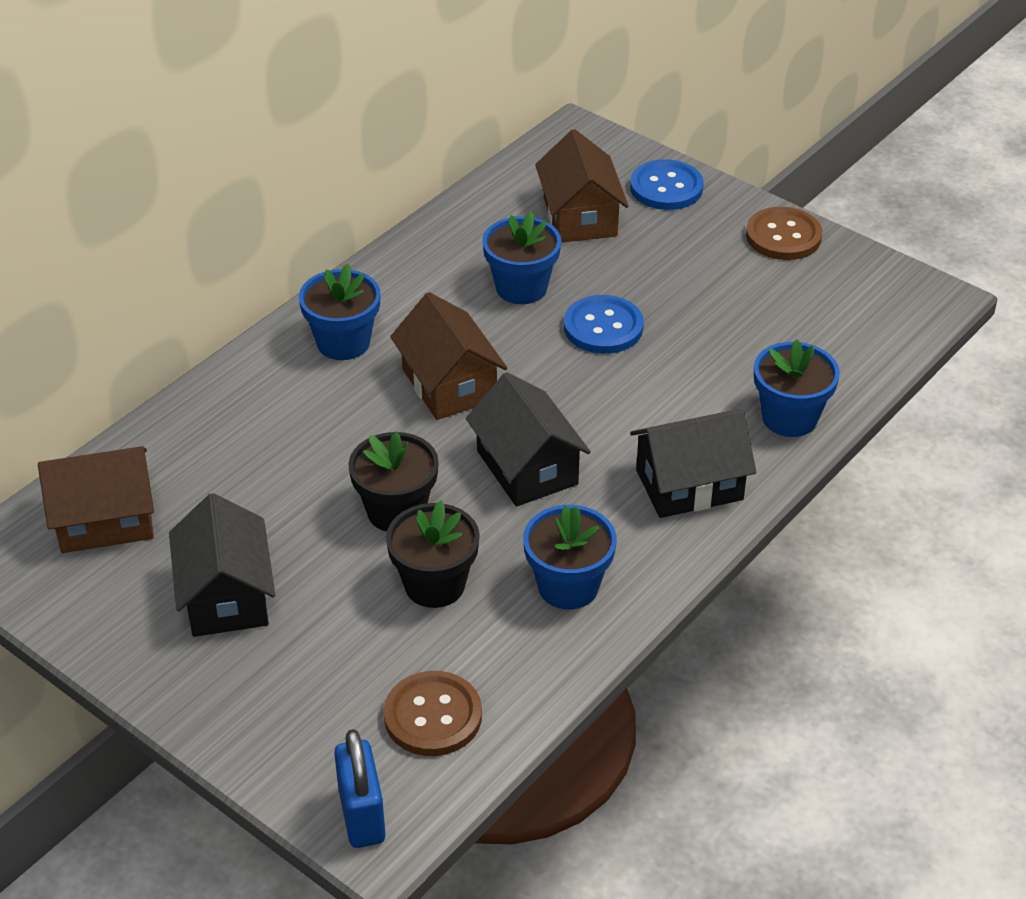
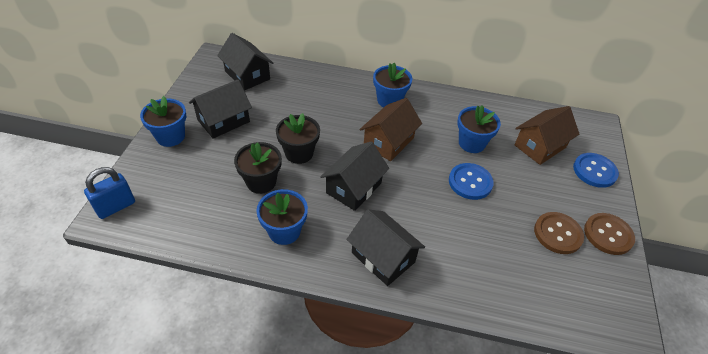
camera: 60 degrees right, 5 degrees up
(105, 521) = (247, 75): brown house -> black house
(433, 716) = (181, 210): brown button -> brown button (557, 234)
(789, 418) = (465, 287): blue flower pot -> blue flower pot (170, 136)

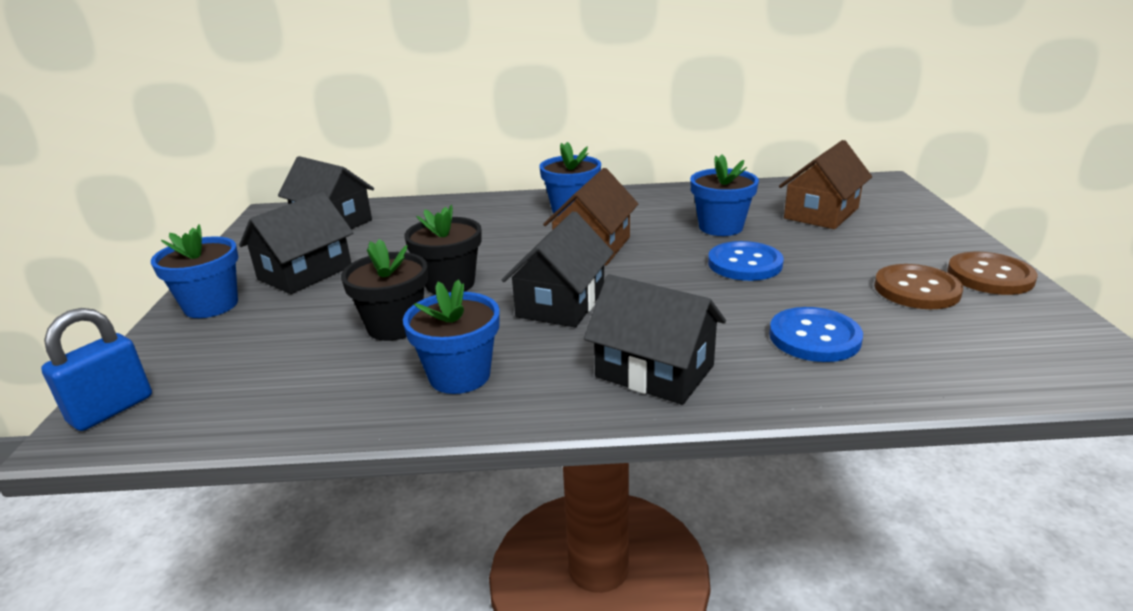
camera: 10 degrees left, 20 degrees down
(594, 171) = (916, 221): blue button -> blue button (814, 337)

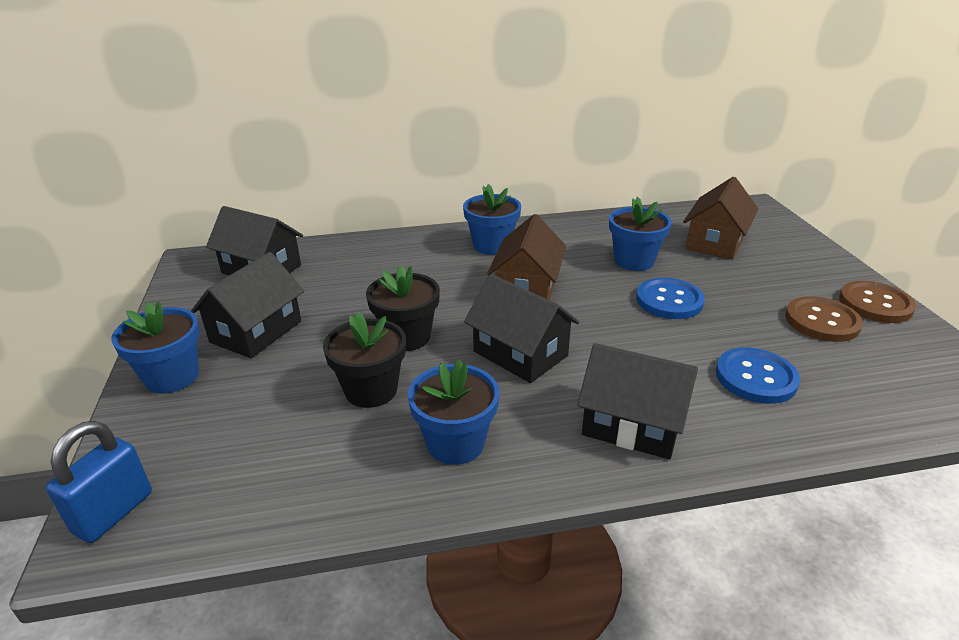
camera: 10 degrees left, 5 degrees up
(561, 303) = (520, 353): black house -> black house turned 60 degrees counterclockwise

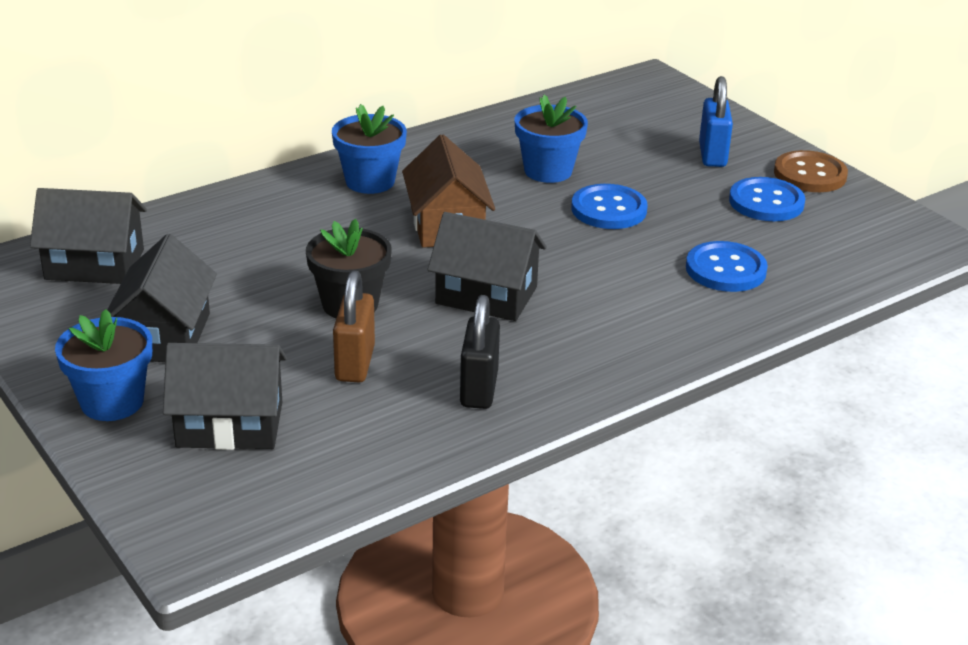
camera: 25 degrees left, 0 degrees up
(113, 513) = (188, 524): blue padlock -> blue padlock (712, 155)
(371, 390) = (355, 364): black flower pot -> brown padlock
(455, 443) = (479, 389): blue flower pot -> black padlock
(632, 424) = (633, 335): black house -> black house (230, 424)
(715, 242) = (626, 132): brown house -> none
(822, 321) = (766, 202): brown button -> blue button

